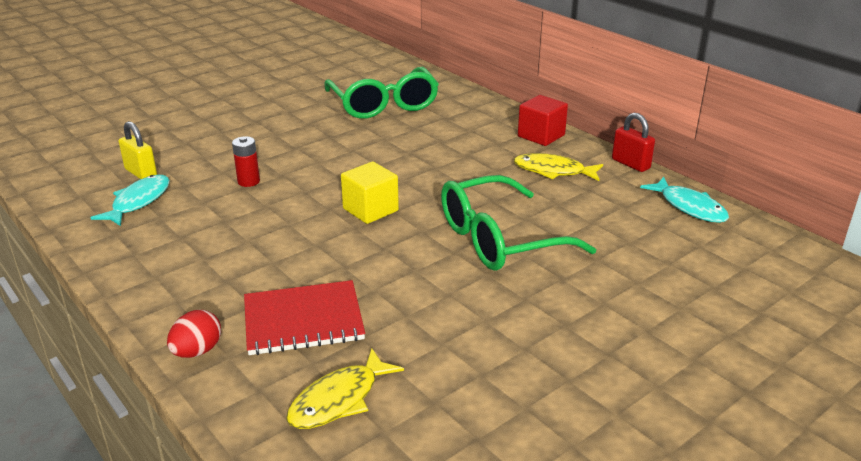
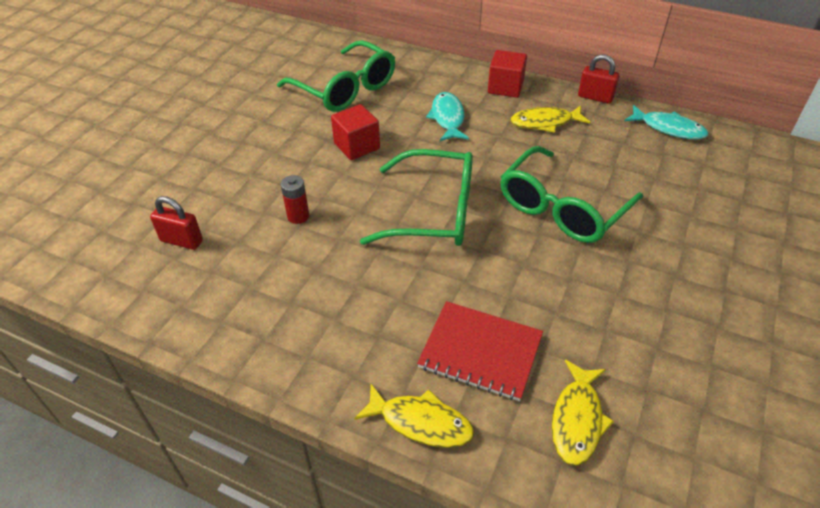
camera: 25 degrees left, 15 degrees up
(138, 202) = (211, 276): turquoise fish -> turquoise fish (447, 118)
(141, 173) = (181, 241): yellow padlock -> red padlock
(197, 351) = (420, 422): red egg -> yellow fish
(303, 320) = (480, 352): red notebook -> red notebook turned 60 degrees clockwise
(350, 146) = (357, 146): none -> red cube
(370, 210) = (434, 212): yellow cube -> green glasses

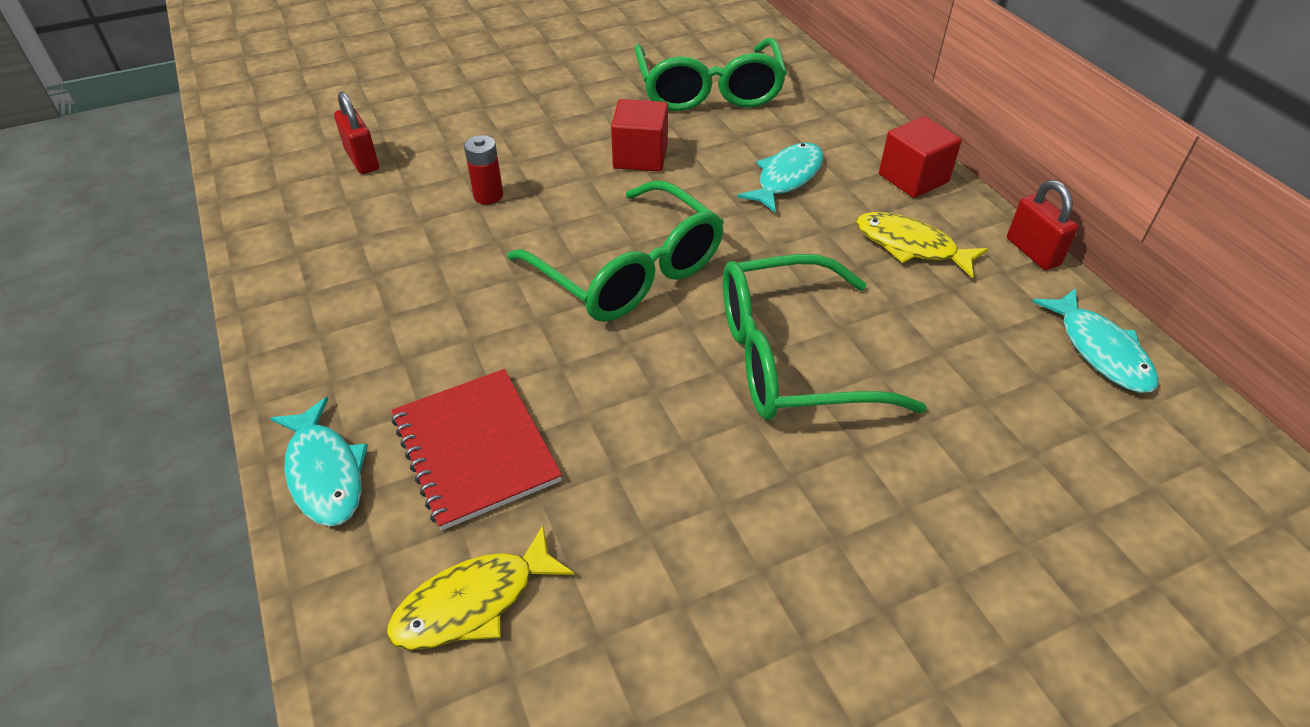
camera: 40 degrees right, 0 degrees up
(420, 422) = (325, 472): yellow fish -> turquoise fish

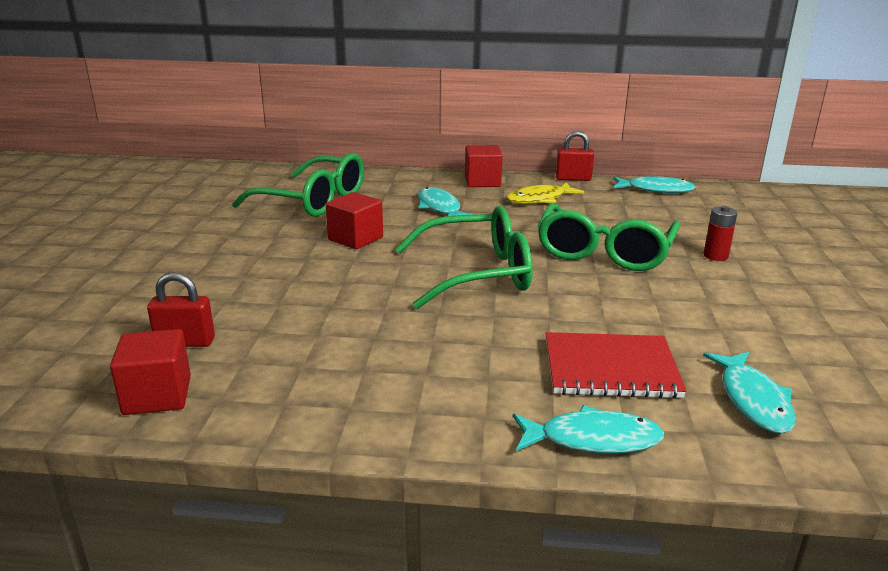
camera: 60 degrees left, 20 degrees down
(277, 187) = (157, 395): none -> red cube
(473, 602) = (752, 400): yellow fish -> turquoise fish
(488, 195) = (324, 299): red battery -> red battery (715, 256)

